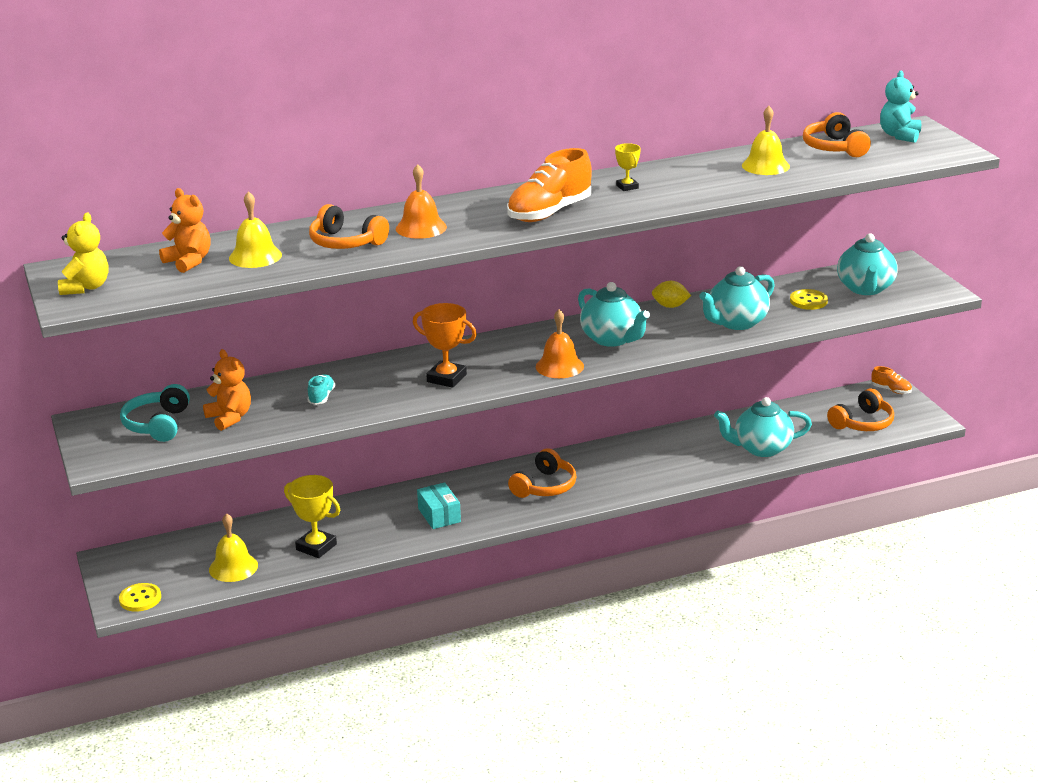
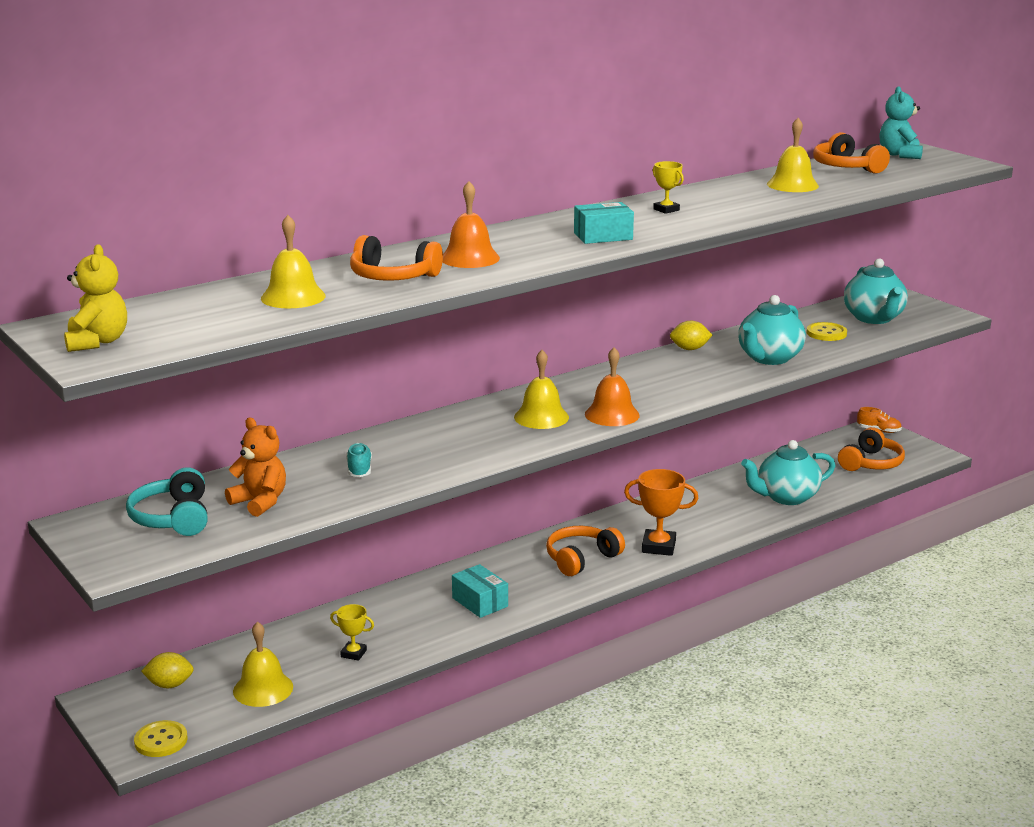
camera: 15 degrees left, 5 degrees down
(164, 554) = (169, 685): none -> yellow lemon
(189, 261) = (213, 307): orange teddy bear -> none
(316, 547) = (353, 653): yellow trophy -> yellow trophy, size x0.57
(446, 378) = (493, 437): orange trophy -> orange trophy (658, 546)
(497, 363) = (541, 417): none -> yellow bell
(544, 486) = (581, 559): orange headphones -> orange headphones turned 150 degrees counterclockwise
(549, 213) = (603, 236): orange shoe -> turquoise box
(612, 339) = (650, 384): turquoise teapot -> none

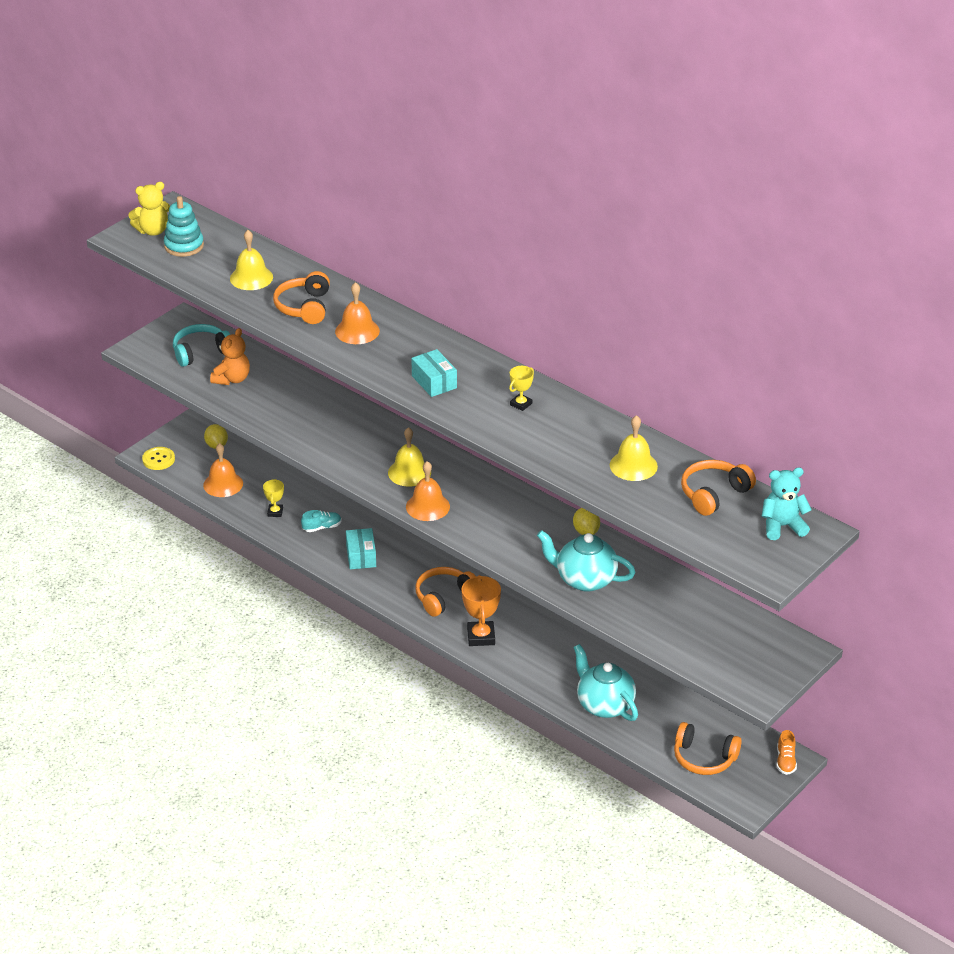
camera: 75 degrees right, 15 degrees up
(164, 327) = (184, 246): none -> turquoise stacking toy
(263, 689) = (223, 484): yellow bell -> orange bell
(359, 469) = (291, 407): turquoise shoe -> turquoise shoe (322, 527)
(480, 602) = (361, 556): turquoise box -> turquoise box turned 45 degrees counterclockwise
(581, 559) = (444, 597): orange headphones -> orange headphones turned 75 degrees counterclockwise
(826, 333) = (665, 611): yellow button -> none
(874, 318) = (722, 640): turquoise teapot -> none

